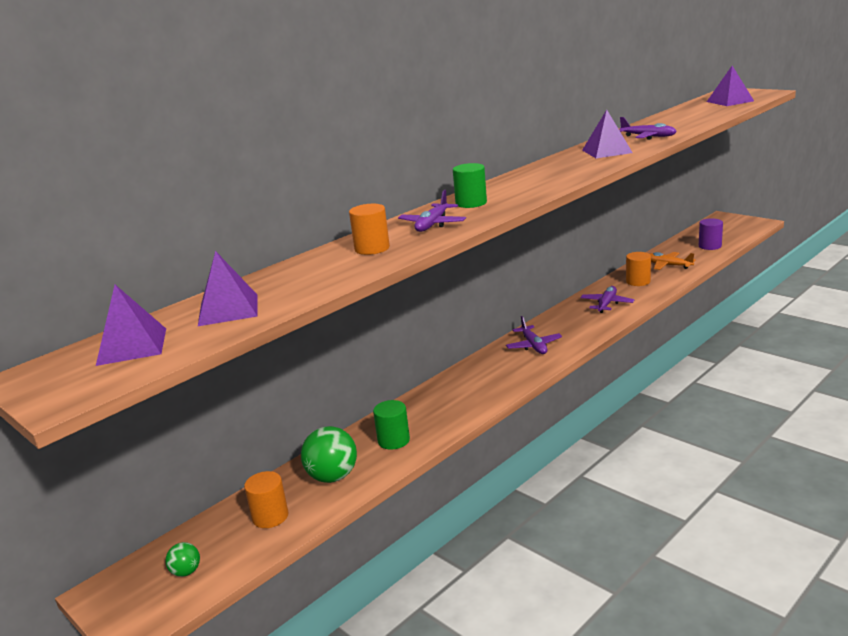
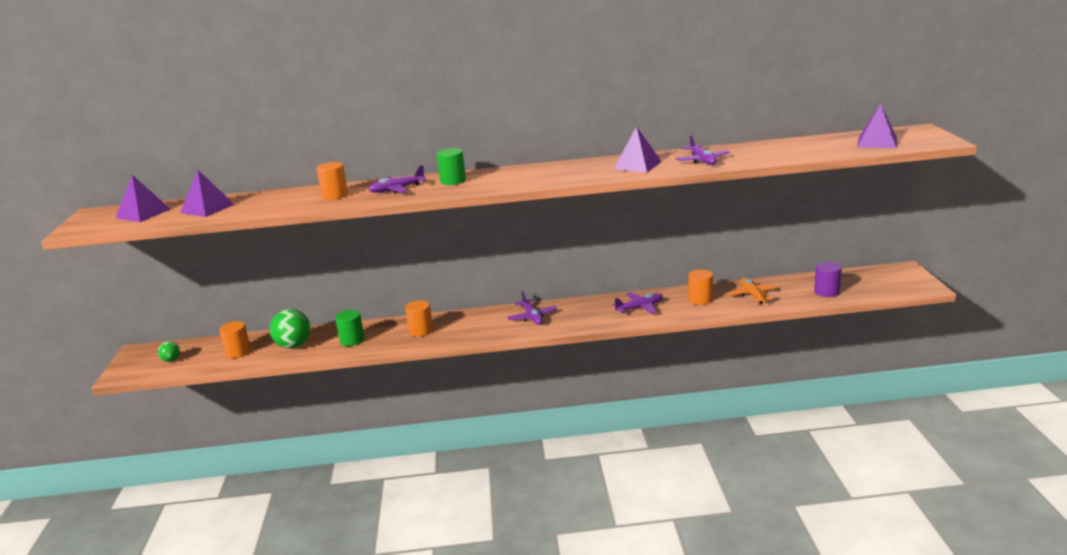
camera: 40 degrees right, 0 degrees up
(451, 400) = (421, 331): none -> orange cylinder
(534, 346) = (532, 317): purple plane -> purple plane turned 45 degrees counterclockwise

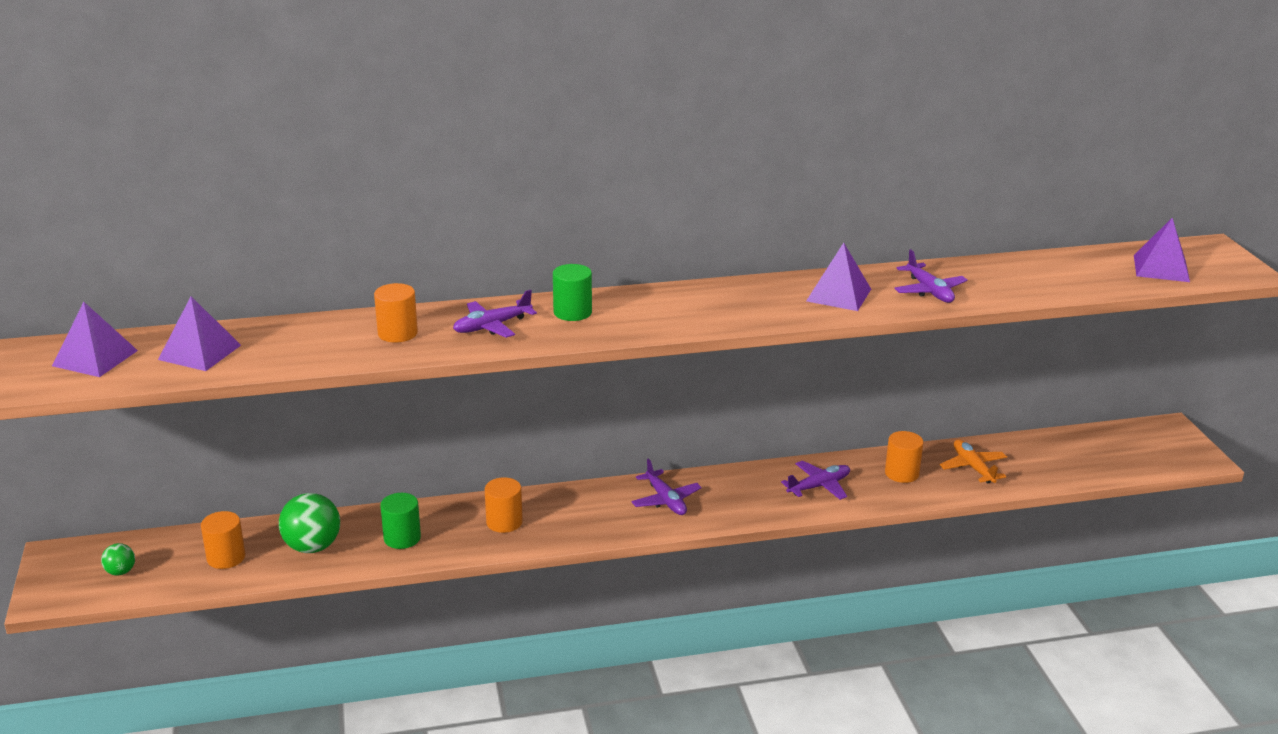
camera: 10 degrees left, 5 degrees up
(826, 292) = (1073, 464): purple cylinder -> none

